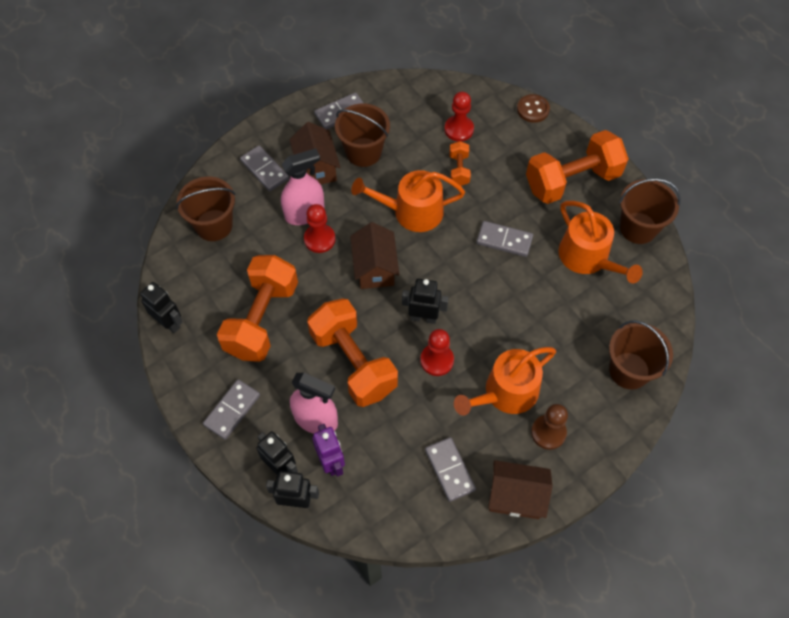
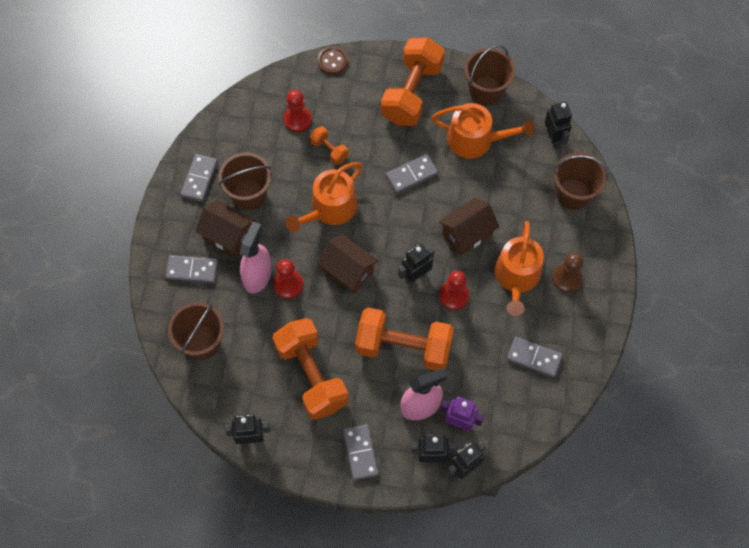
camera: 45 degrees left, 5 degrees up
(516, 496) = (588, 336): brown house -> brown house (467, 234)
(660, 312) = (554, 138): none -> black robot

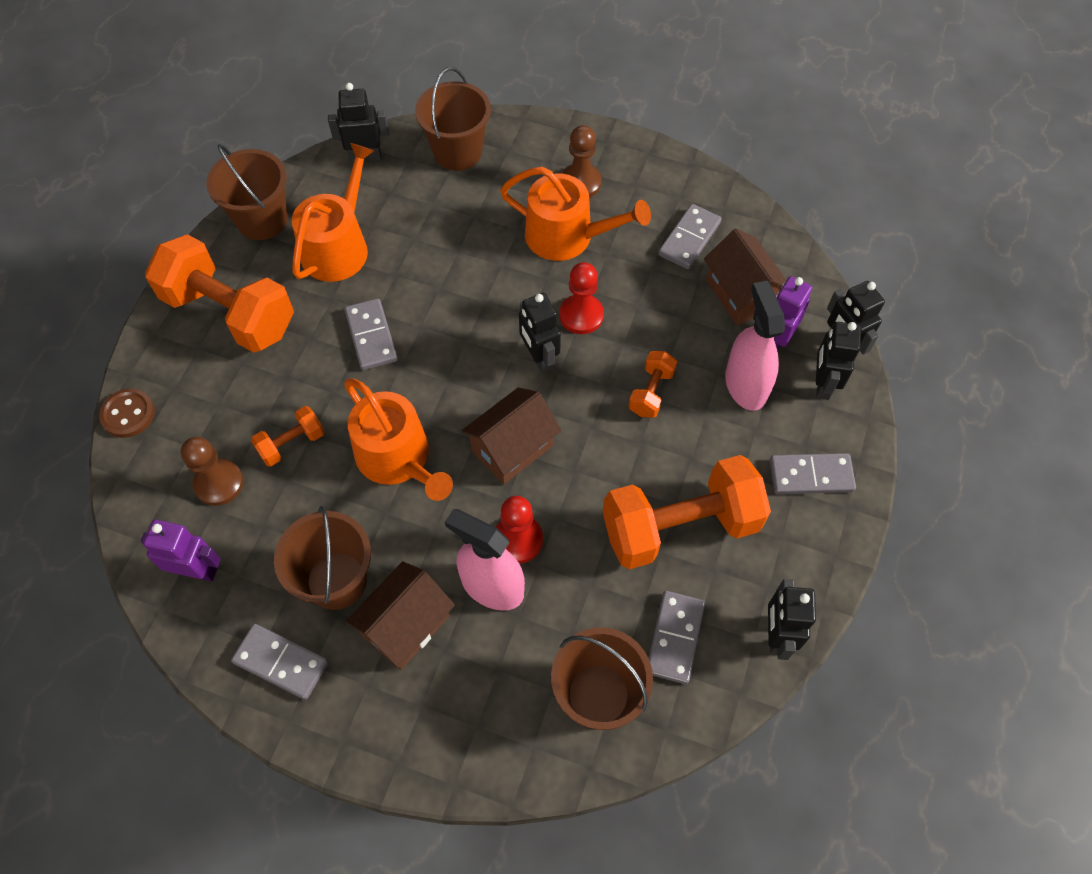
camera: 80 degrees left, 5 degrees down
(192, 270) = (457, 696): grey domino -> grey domino (674, 638)
(244, 124) = (197, 570): none -> purple robot
(297, 120) = (219, 483): red pawn -> brown pawn
(403, 347) = (651, 392): orange dumbbell -> orange dumbbell, size x0.46
(467, 234) = (487, 282): brown house -> brown house (741, 294)

